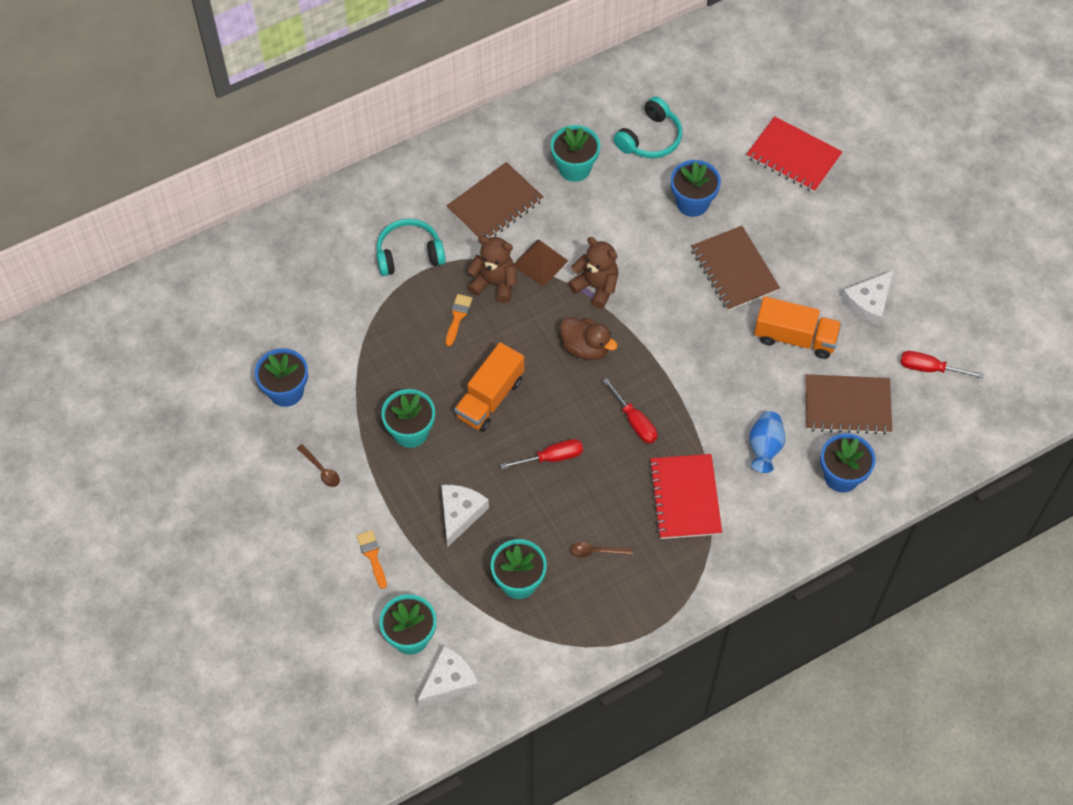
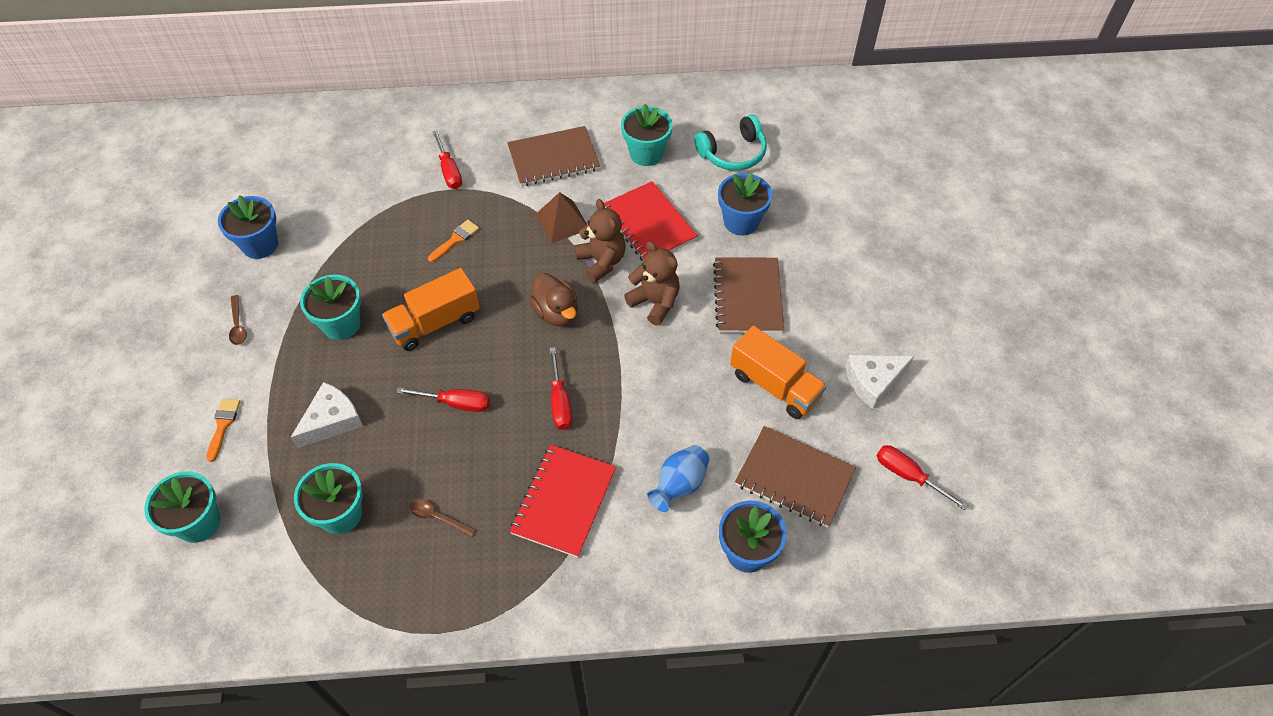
camera: 25 degrees right, 5 degrees down
(409, 254) = (449, 171): turquoise headphones -> red screwdriver
(449, 681) = (201, 588): white cheese -> none
(494, 283) = (508, 223): brown teddy bear -> brown teddy bear (655, 302)
(793, 156) = (866, 216): red notebook -> red notebook (648, 224)

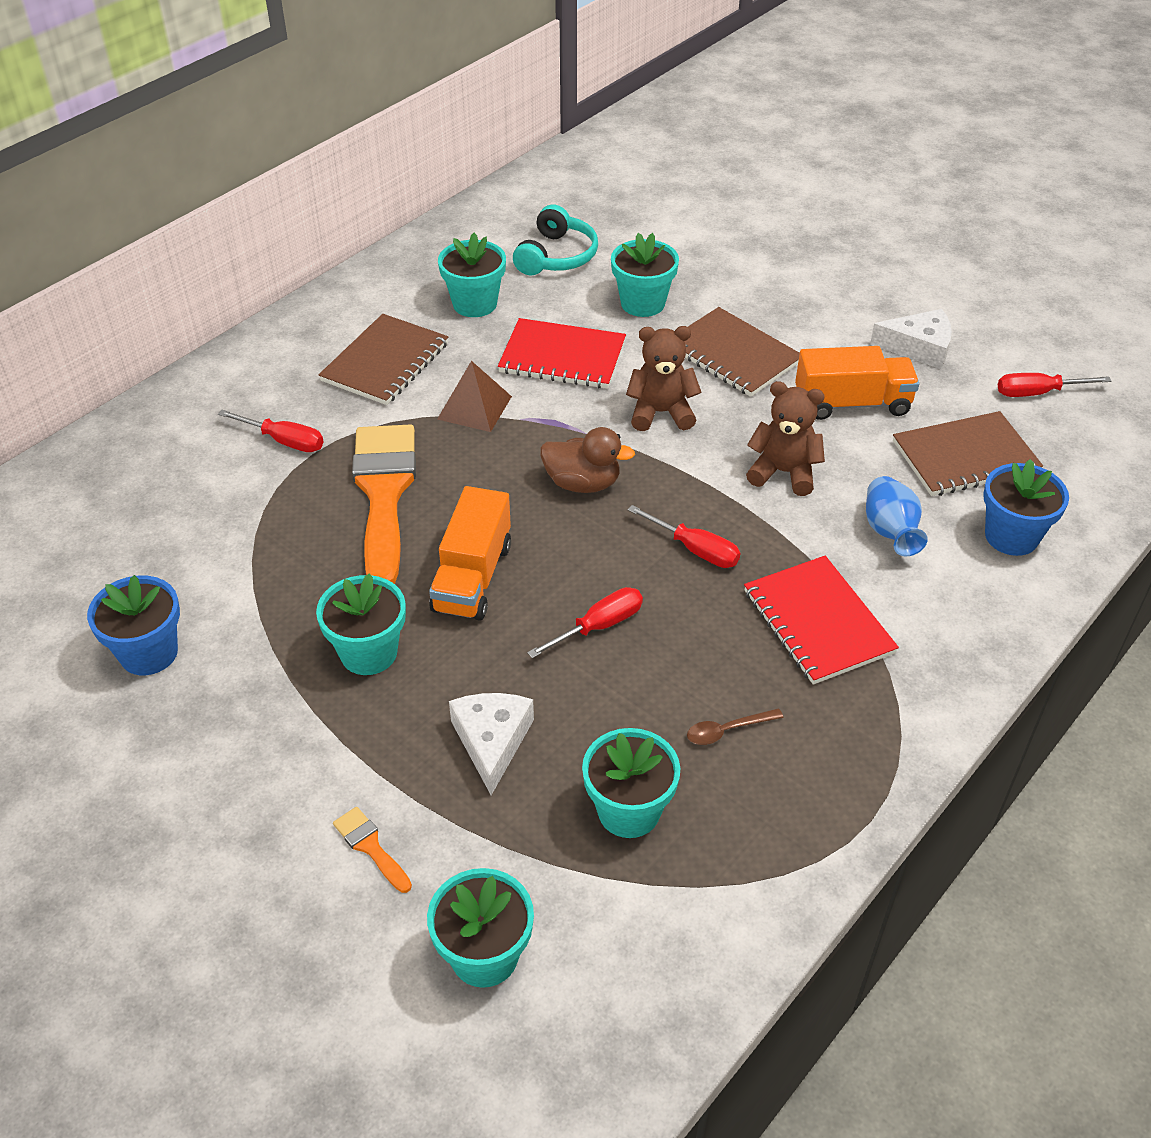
camera: 45 degrees left, 10 degrees down
(238, 325) = (240, 745): brown spoon -> none
(455, 239) = (384, 494): orange brush -> orange brush, size x2.48
(601, 262) = (563, 414): brown teddy bear -> brown teddy bear (783, 472)
(741, 222) = (642, 303): blue flower pot -> turquoise flower pot
(873, 381) = (918, 347): white cheese -> white cheese turned 105 degrees counterclockwise

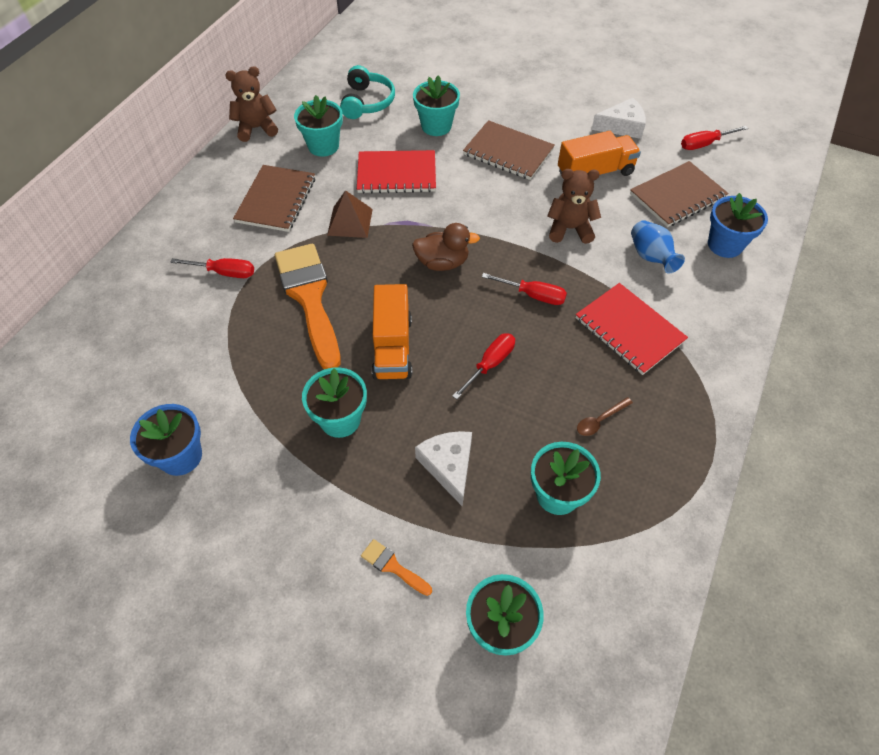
camera: 15 degrees left, 10 degrees up
(661, 413) = (476, 202): brown teddy bear -> brown teddy bear (256, 128)

